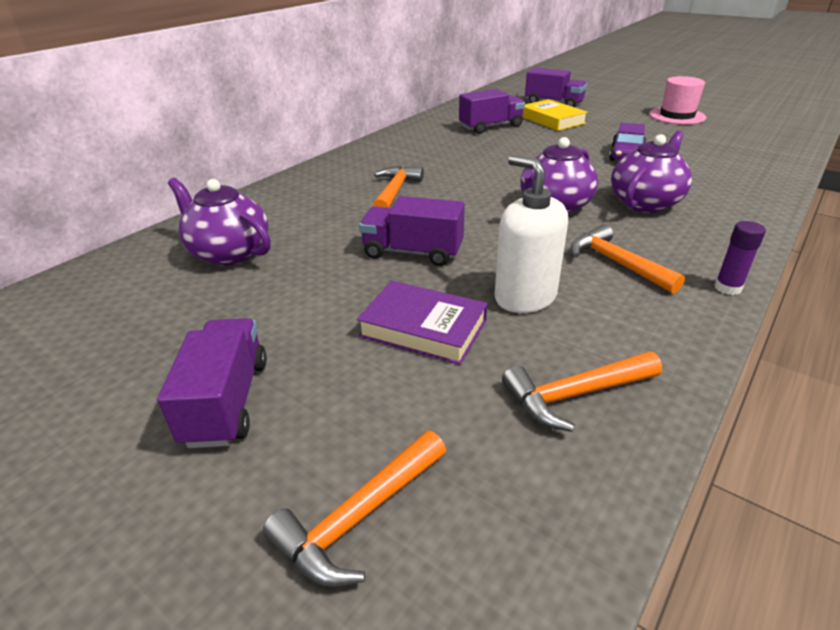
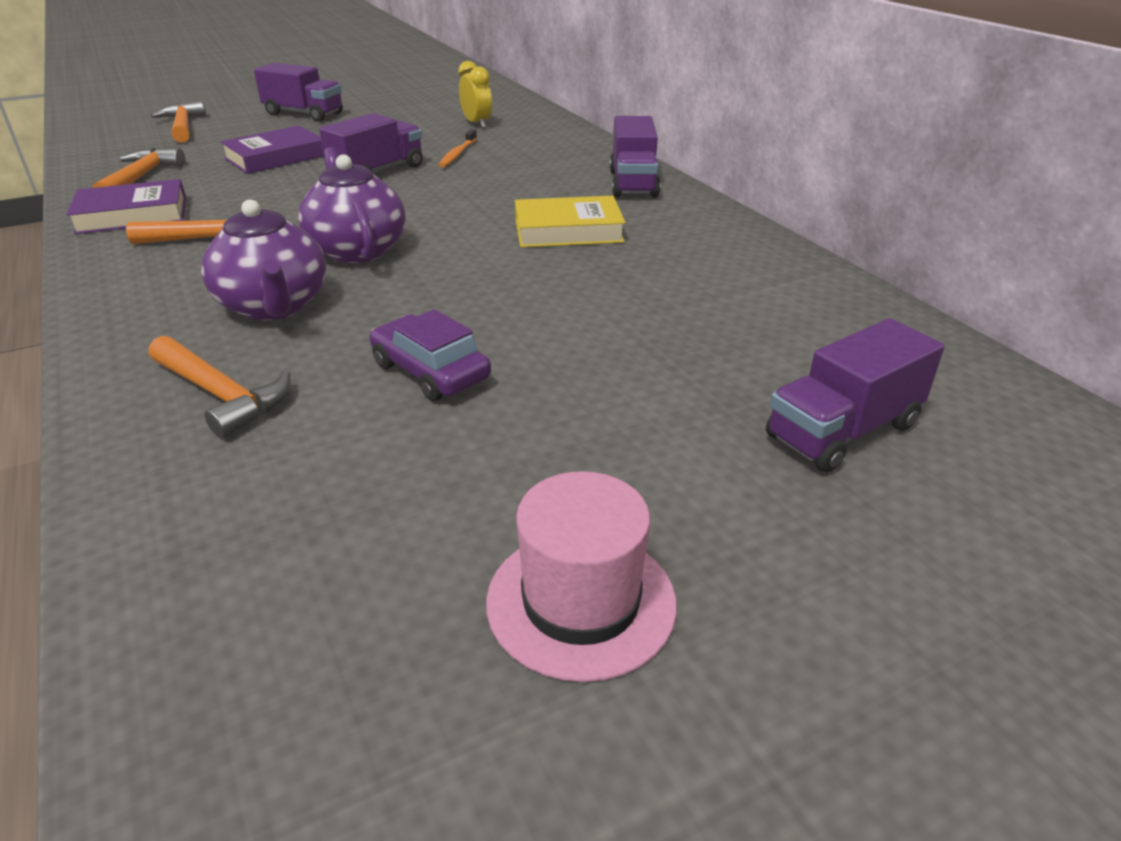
camera: 115 degrees right, 0 degrees up
(229, 253) = (476, 124): purple teapot -> yellow clock
(335, 233) = (457, 154): none -> orange toothbrush
(395, 191) = (518, 188): orange hammer -> orange hammer (221, 395)
(490, 127) = (708, 299): purple truck -> purple truck (633, 183)
(525, 297) = (245, 191): white soap dispenser -> none
(552, 120) = (703, 376): yellow book -> yellow book (568, 230)
(645, 330) = (132, 215): none -> purple book
(727, 288) = (89, 268): purple glue stick -> none

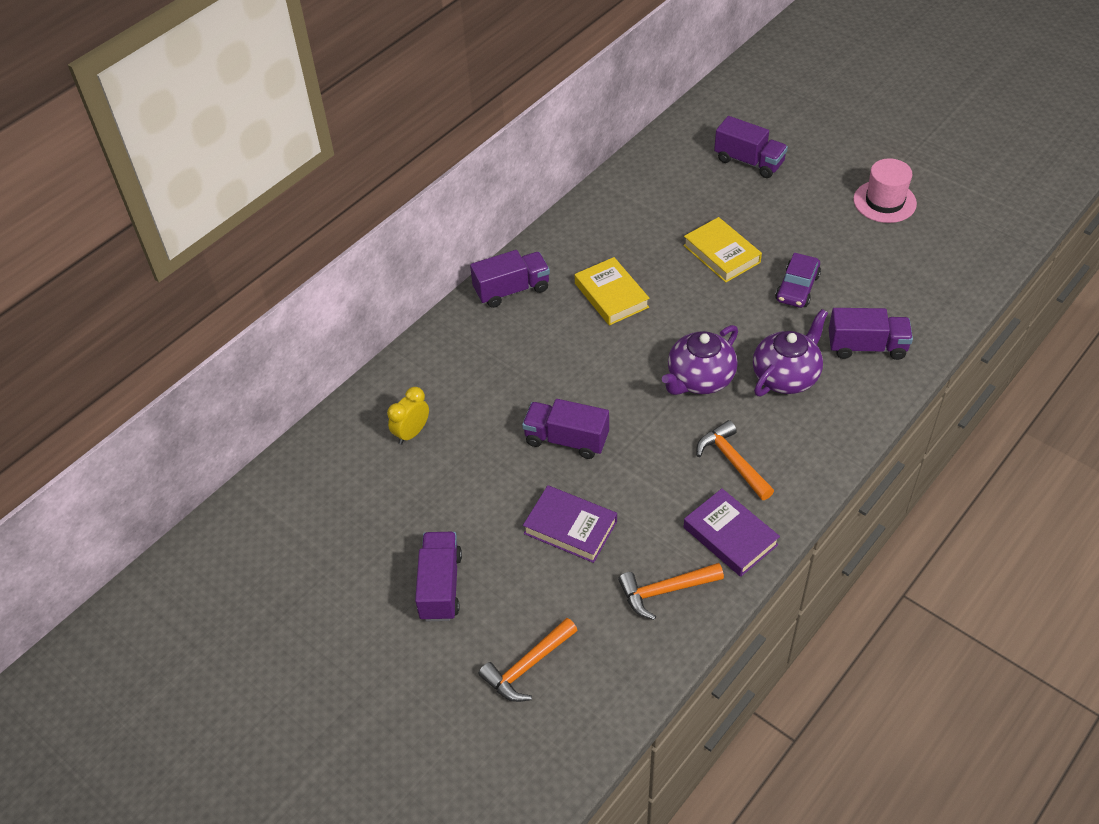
camera: 110 degrees left, 15 degrees up
(221, 395) = (866, 347): orange hammer -> purple truck
(457, 154) = (499, 410): orange toothbrush -> none
(580, 325) = (721, 254): none -> yellow book

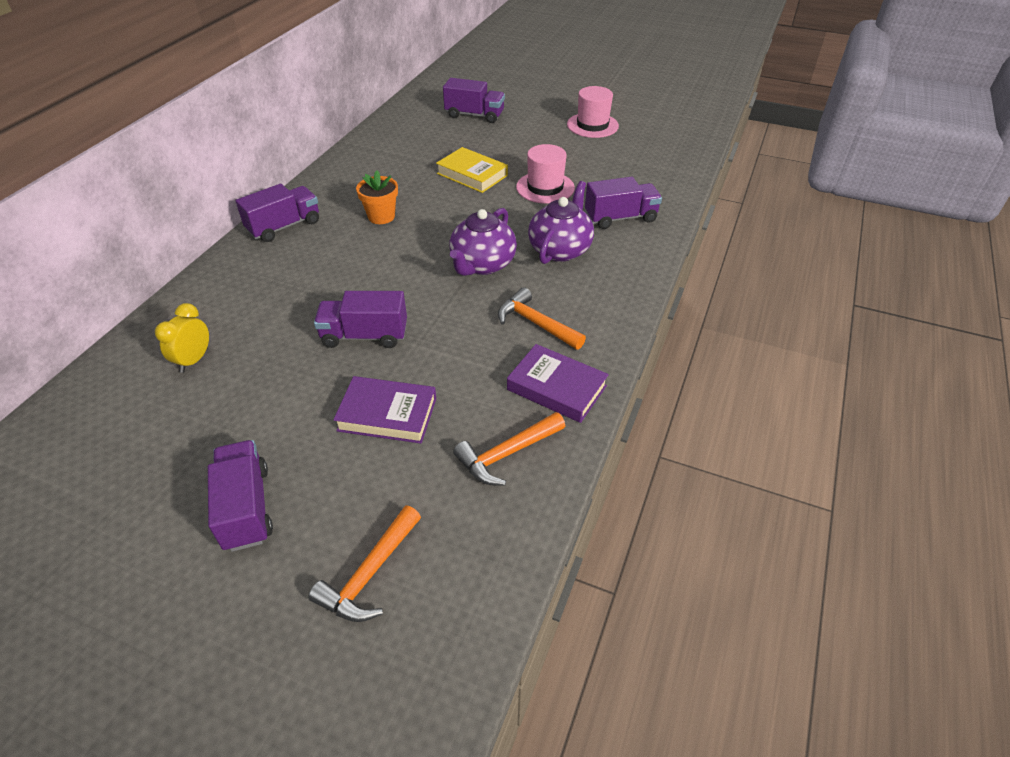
camera: 20 degrees left, 5 degrees down
(611, 295) = (381, 216): yellow book -> orange flower pot
(797, 288) = (545, 187): purple car -> pink hat

